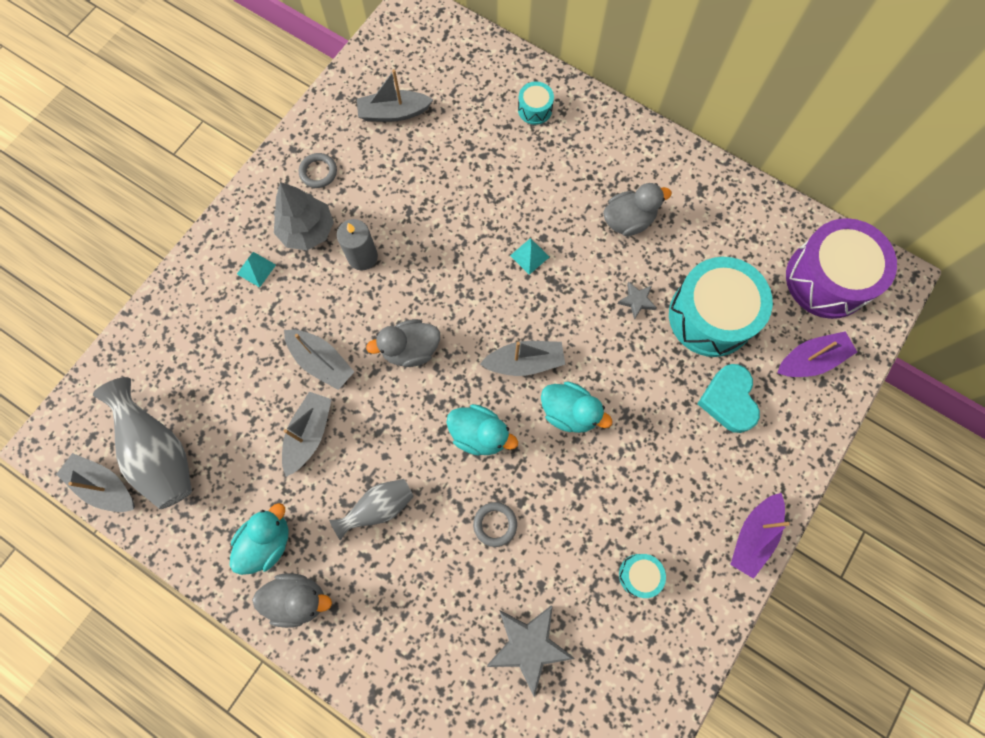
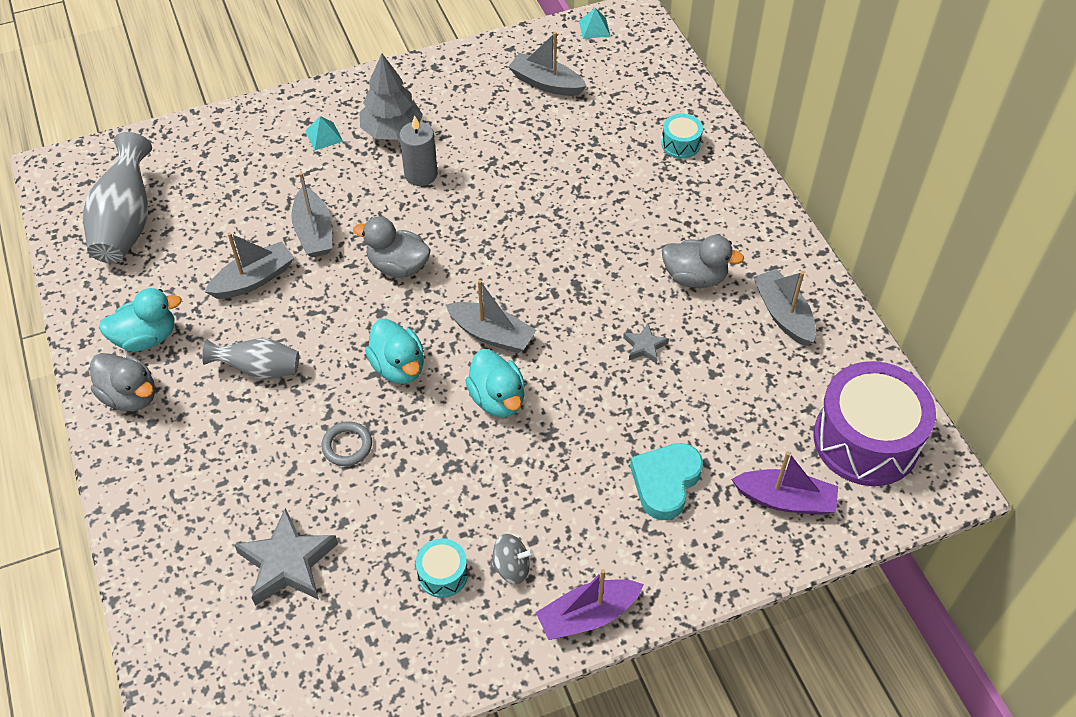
camera: 35 degrees right, 20 degrees down
(104, 486) = (63, 221): grey boat -> grey boat (783, 314)
(318, 172) = (440, 94): grey ring -> none
(529, 256) = (572, 254): turquoise pyramid -> turquoise pyramid (594, 28)
(679, 536) = (511, 567): none -> grey spinning top
(710, 316) = (709, 401): turquoise drum -> none

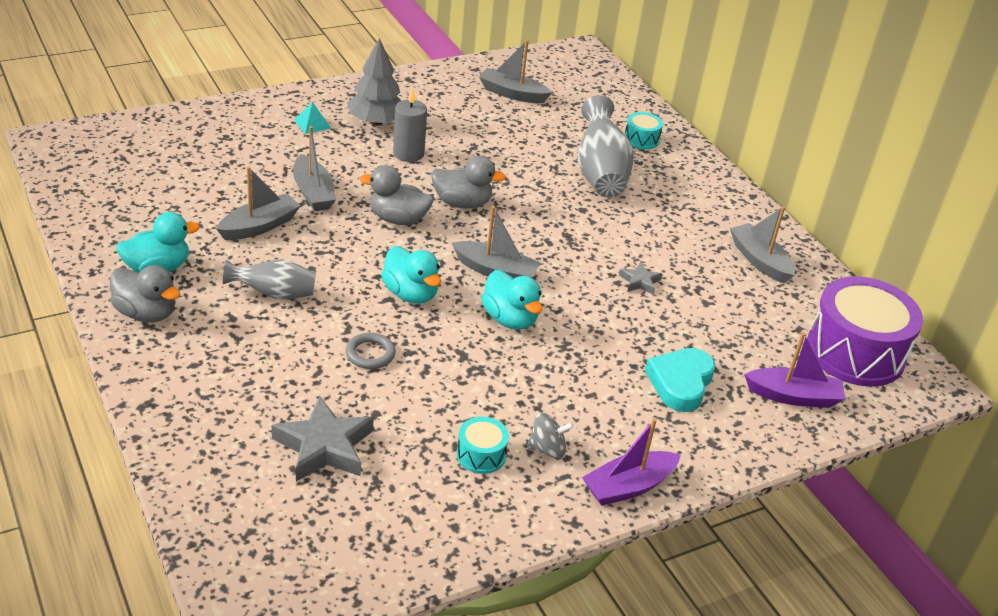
camera: 10 degrees left, 15 degrees down
(126, 223) = (127, 181): grey vase -> grey vase (600, 173)
(594, 28) = (548, 58): turquoise pyramid -> none
(695, 277) = (674, 233): grey duck -> grey duck (462, 203)

